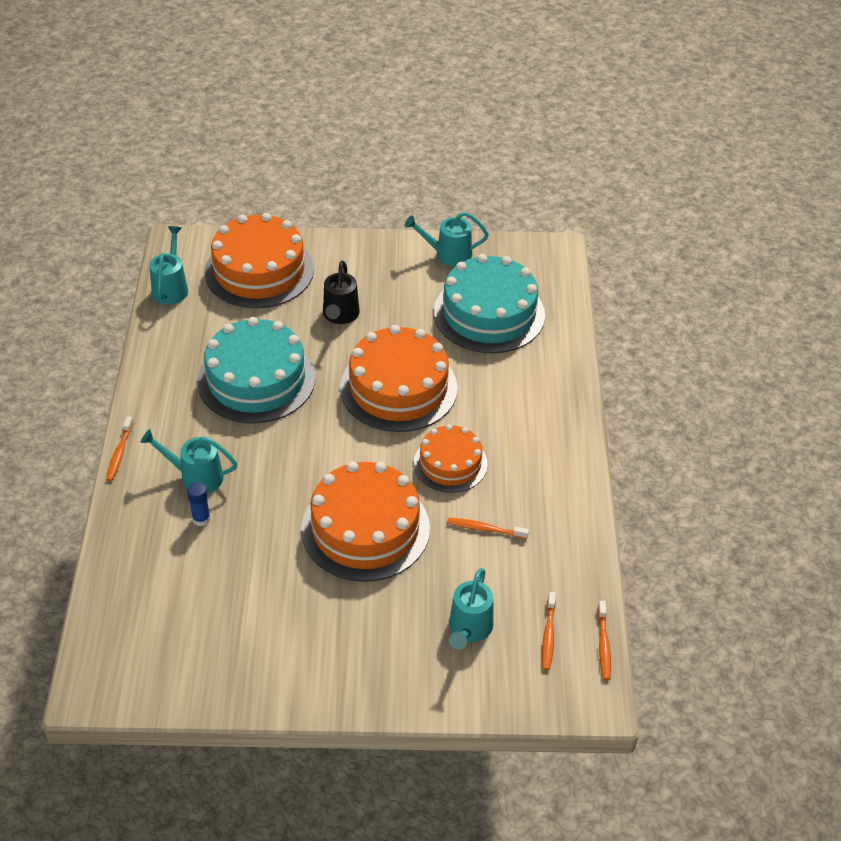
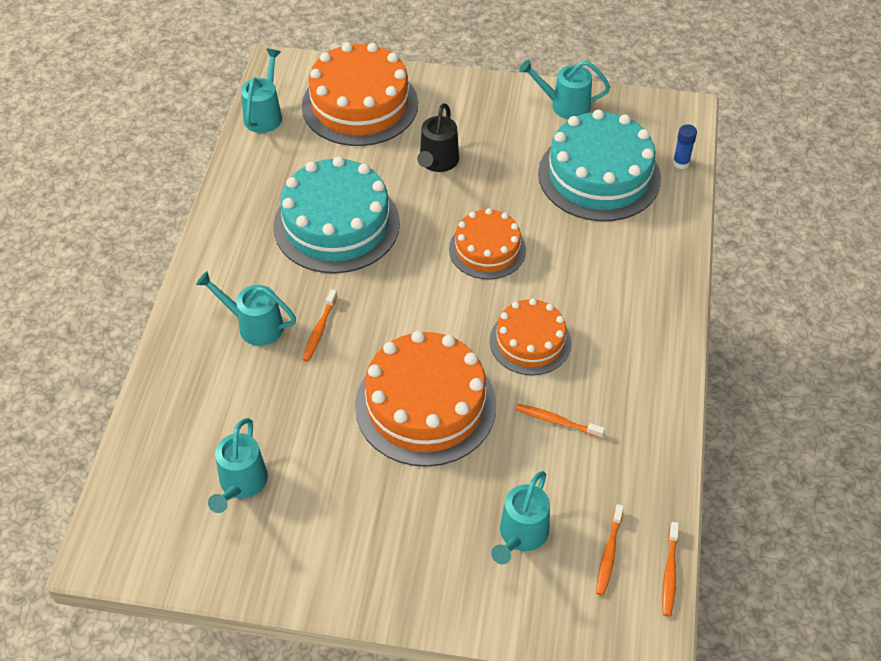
camera: 10 degrees right, 5 degrees up
(119, 453) = (179, 291): orange toothbrush -> orange toothbrush (319, 330)
(201, 519) = (252, 374): blue glue stick -> blue glue stick (681, 163)
(209, 616) = (241, 485): none -> turquoise watering can
(398, 388) = (487, 249): orange cake -> orange cake, size x0.60

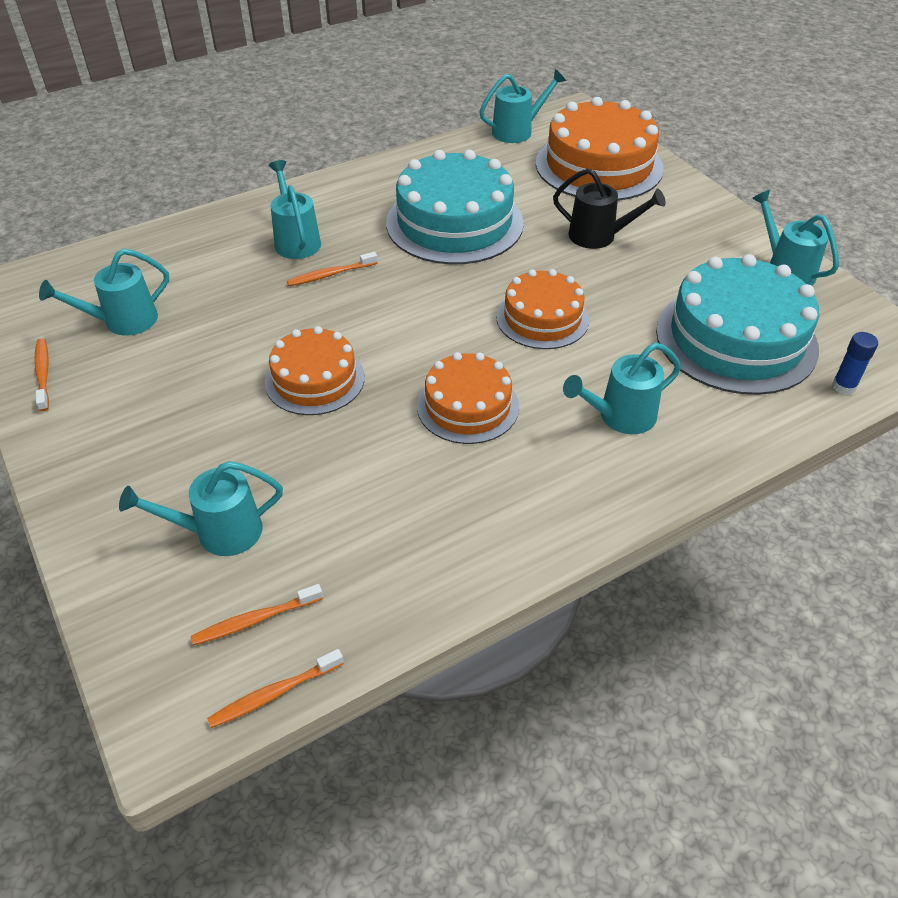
camera: 50 degrees right, 5 degrees down
(425, 405) = (315, 379): orange cake -> orange cake, size x0.60
(437, 163) = (599, 236): black watering can -> black watering can turned 135 degrees counterclockwise
(557, 421) = (390, 480): orange toothbrush -> orange toothbrush (43, 374)
(609, 277) = (619, 417): none -> turquoise watering can

